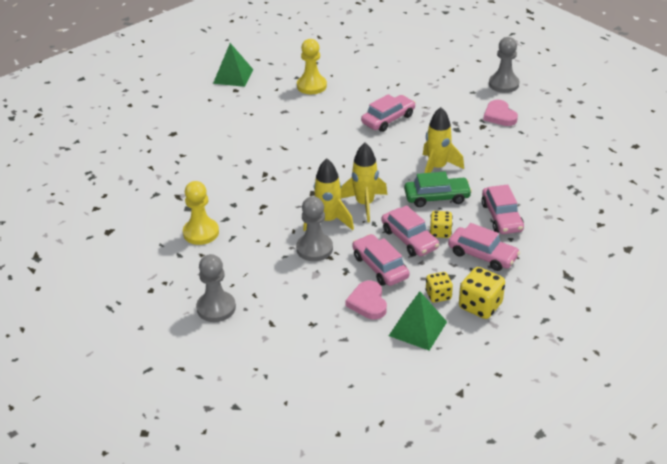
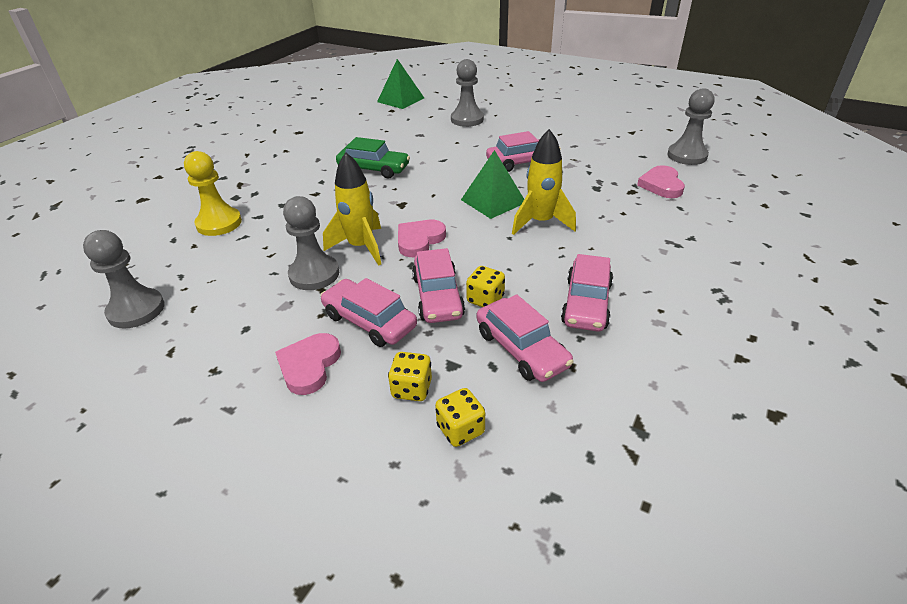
camera: 25 degrees right, 0 degrees up
(311, 86) = (467, 119): yellow pawn -> grey pawn
(364, 204) = (419, 240): yellow rocket -> pink heart
(380, 267) = (369, 321): pink car -> pink car turned 45 degrees counterclockwise
(417, 328) = (339, 432): green pyramid -> green pyramid (493, 201)
(437, 197) = (514, 255): green car -> green car (374, 169)
(480, 306) = (460, 429): yellow dice -> yellow dice, size x0.63

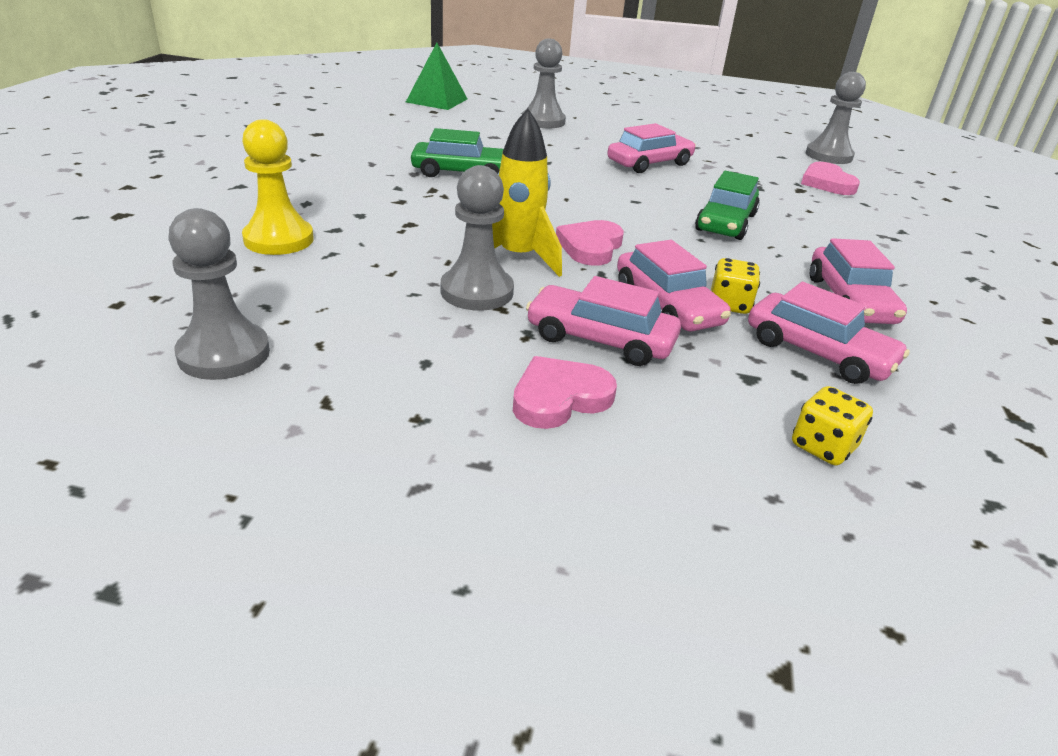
camera: 20 degrees left, 5 degrees down
(309, 365) = (559, 398): pink heart -> pink heart turned 60 degrees clockwise
(412, 389) = (722, 409): yellow dice -> none
(493, 201) = (648, 203): green pyramid -> none
(541, 222) = (725, 222): yellow rocket -> green car

